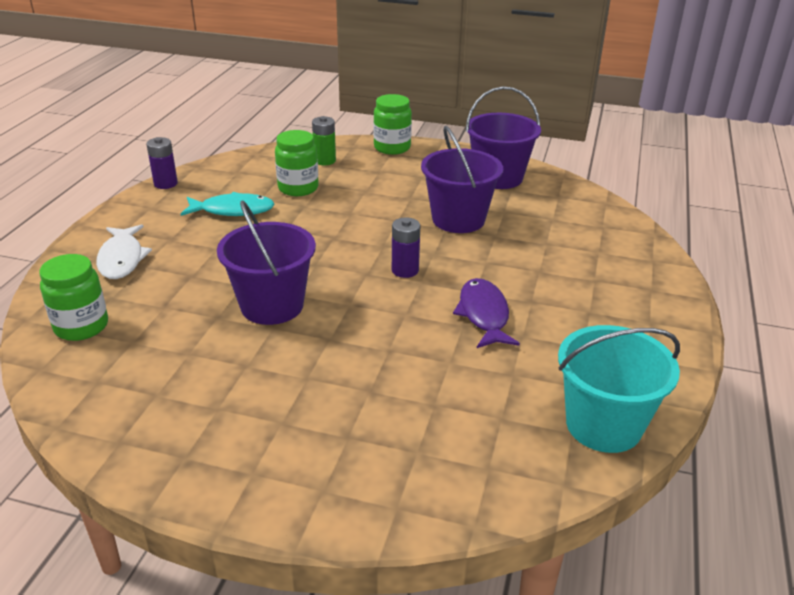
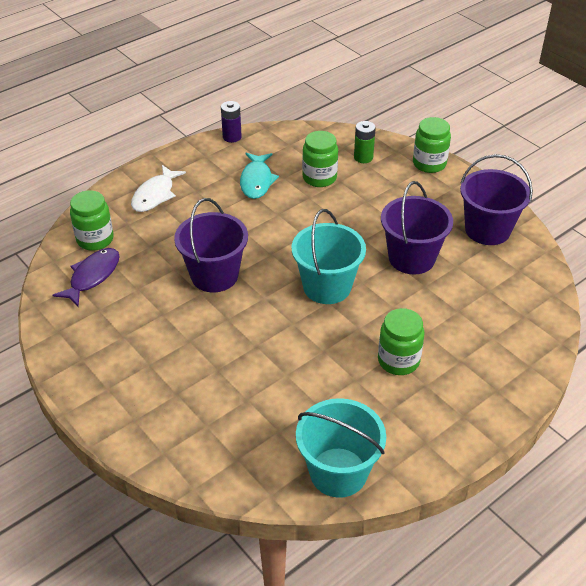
camera: 35 degrees right, 10 degrees up
(233, 210) = (256, 181): turquoise fish -> turquoise fish turned 60 degrees clockwise
(405, 270) = (327, 287): purple battery -> turquoise bucket
(484, 314) = (345, 349): purple fish -> purple fish (92, 276)
(542, 303) = (398, 360): none -> green jar

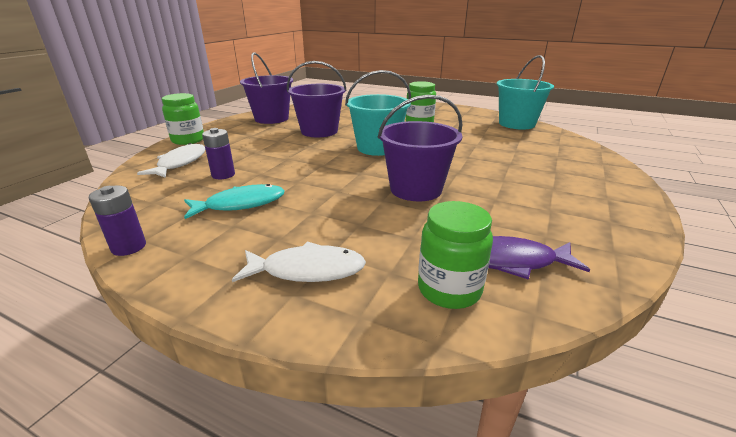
camera: 115 degrees left, 15 degrees down
(319, 178) = (223, 175): green jar -> purple battery
(363, 157) = (180, 163): green battery -> white fish

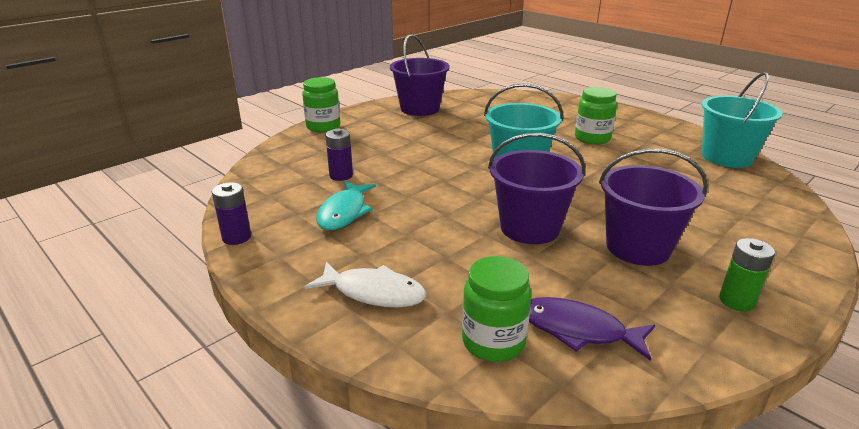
camera: 20 degrees right, 0 degrees up
(180, 163) = (306, 154): white fish -> none
(241, 204) = (344, 212): turquoise fish -> turquoise fish turned 105 degrees clockwise
(319, 131) = (464, 134): purple bucket -> purple bucket (638, 247)
(603, 213) = (736, 301): none -> green battery

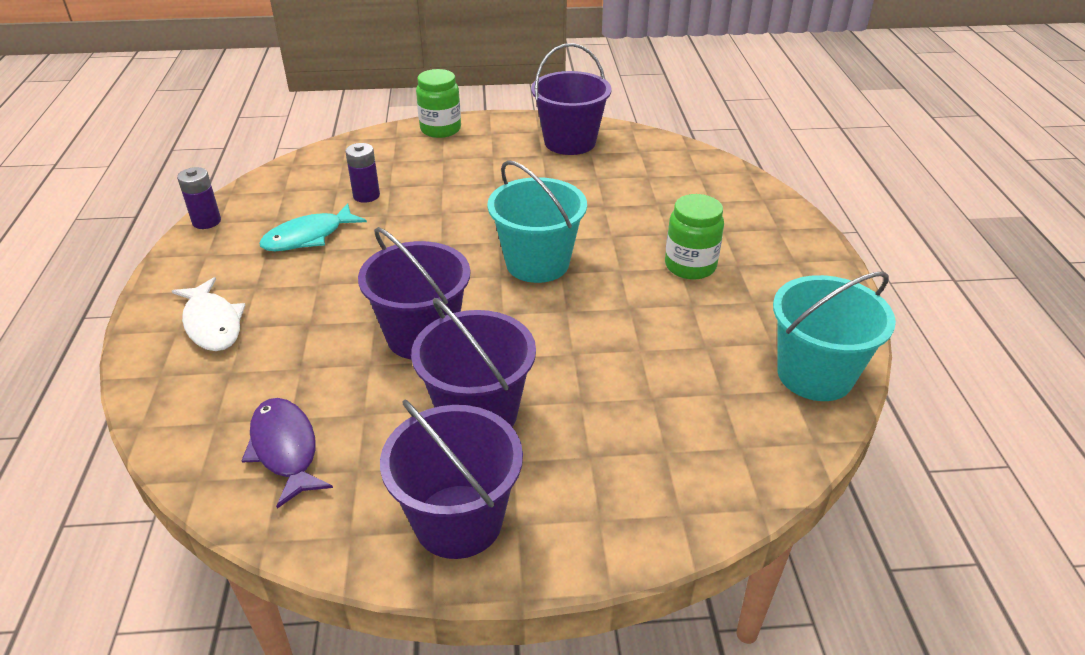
camera: 40 degrees right, 10 degrees up
(493, 342) = (216, 416): green jar -> none
(736, 301) = (458, 521): green battery -> purple bucket

